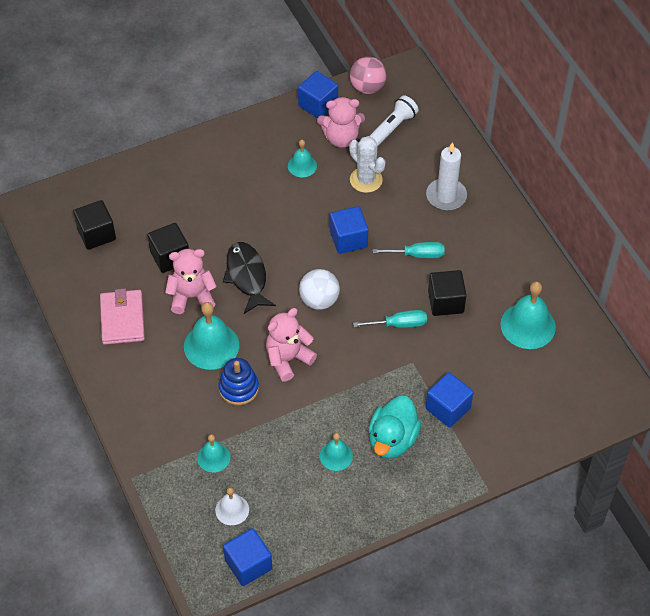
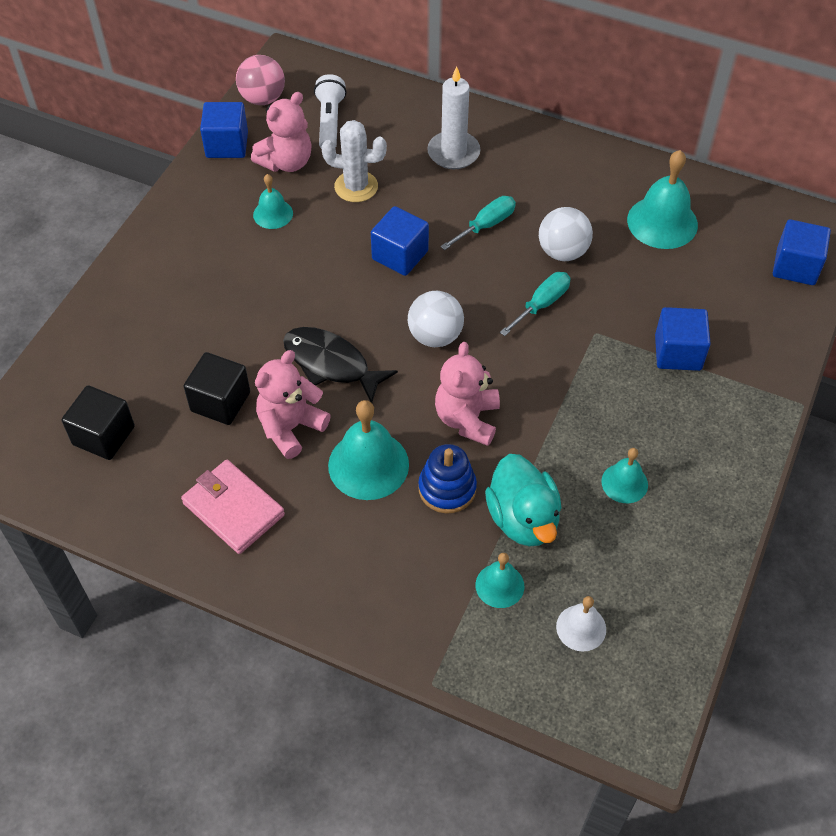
camera: 40 degrees left, 0 degrees up
(248, 564) = (663, 674): blue cube -> blue cube (795, 266)
(392, 440) = (661, 423): turquoise duck -> turquoise duck (523, 519)
(445, 302) = (562, 252): black cube -> white ball

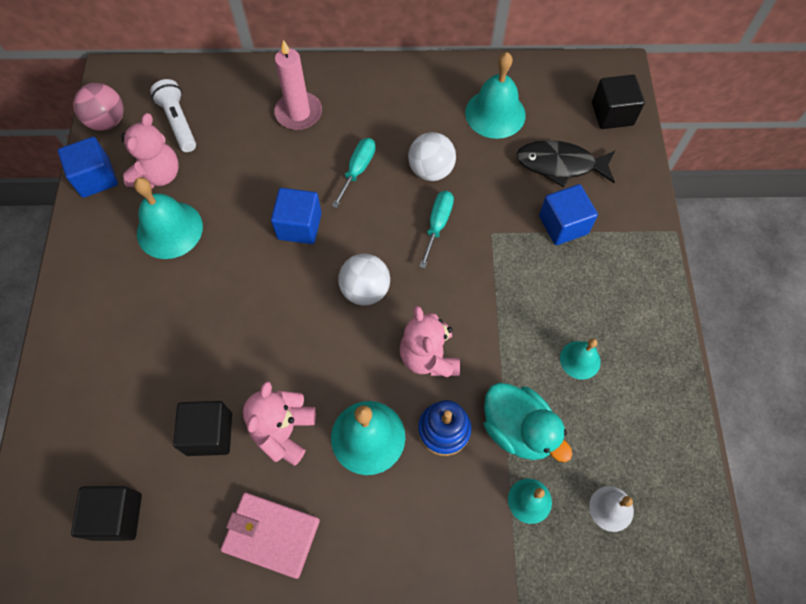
camera: 25 degrees left, 10 degrees up
(273, 214) = (169, 229): turquoise bell -> turquoise bell, size x1.75
(331, 364) = (290, 354): black fish -> black fish (560, 165)
(356, 187) = (231, 176): white cactus -> none
(453, 153) = (298, 113): white candle -> pink candle
(795, 266) = (612, 114): blue cube -> black cube

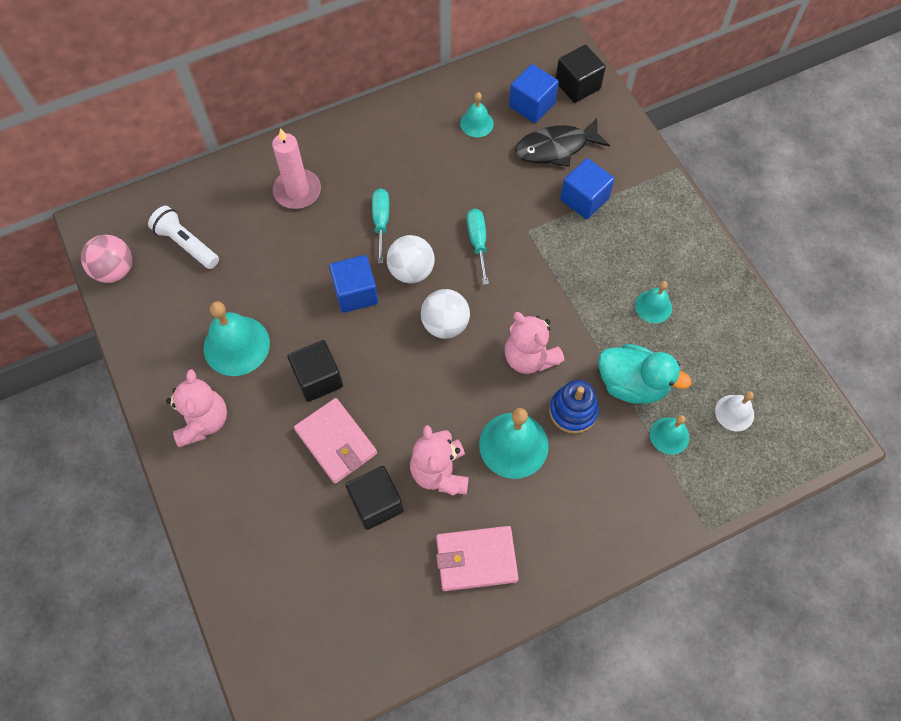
camera: 25 degrees left, 0 degrees up
(96, 178) = (136, 327): blue cube -> blue cube (532, 105)
(116, 516) = (334, 607): black cube -> black cube (318, 379)
(158, 175) = (196, 300): pink teddy bear -> pink teddy bear (203, 421)
(206, 357) = (336, 442): none -> pink wallet
(431, 170) = (447, 196): white ball -> white ball (411, 271)
(495, 113) = (476, 123): turquoise bell -> turquoise bell, size x0.57

